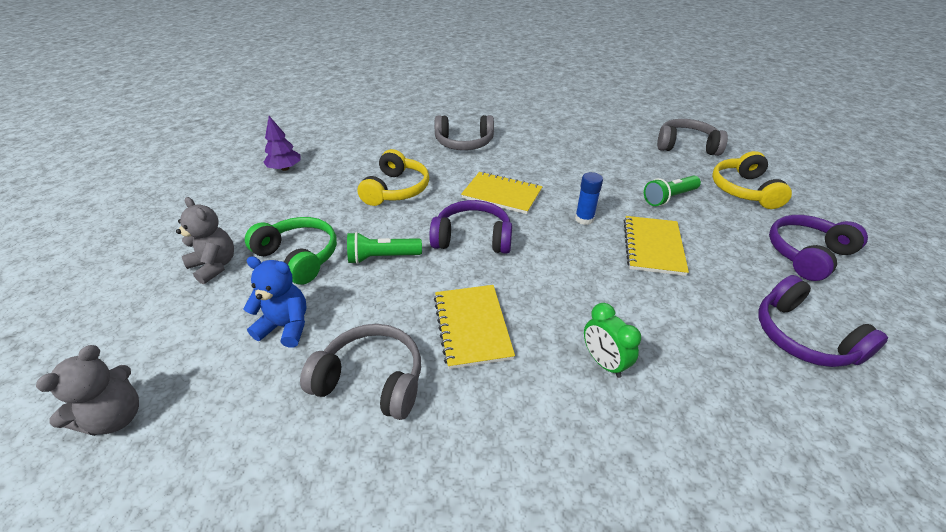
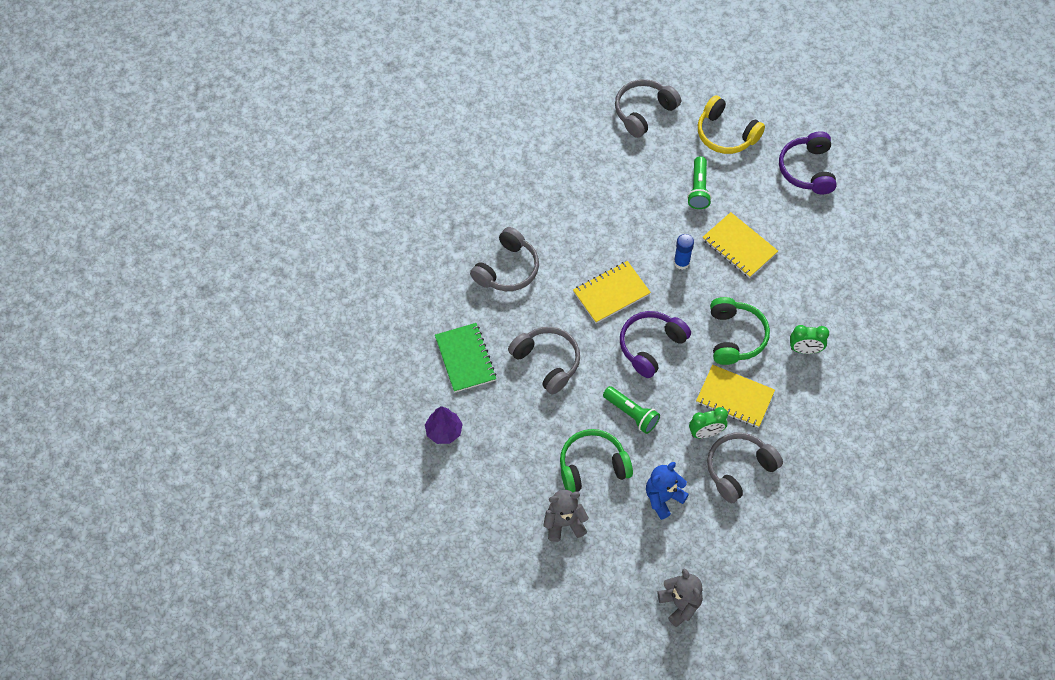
camera: 55 degrees left, 20 degrees up
(363, 154) = (465, 359): none -> green notebook
(382, 257) = (631, 414): green flashlight -> green flashlight turned 75 degrees counterclockwise
(396, 189) = (547, 362): yellow headphones -> grey headphones
(402, 323) = (706, 433): none -> green clock
(549, 291) = (735, 337): none -> green headphones
(803, 336) = (856, 240): purple headphones -> none

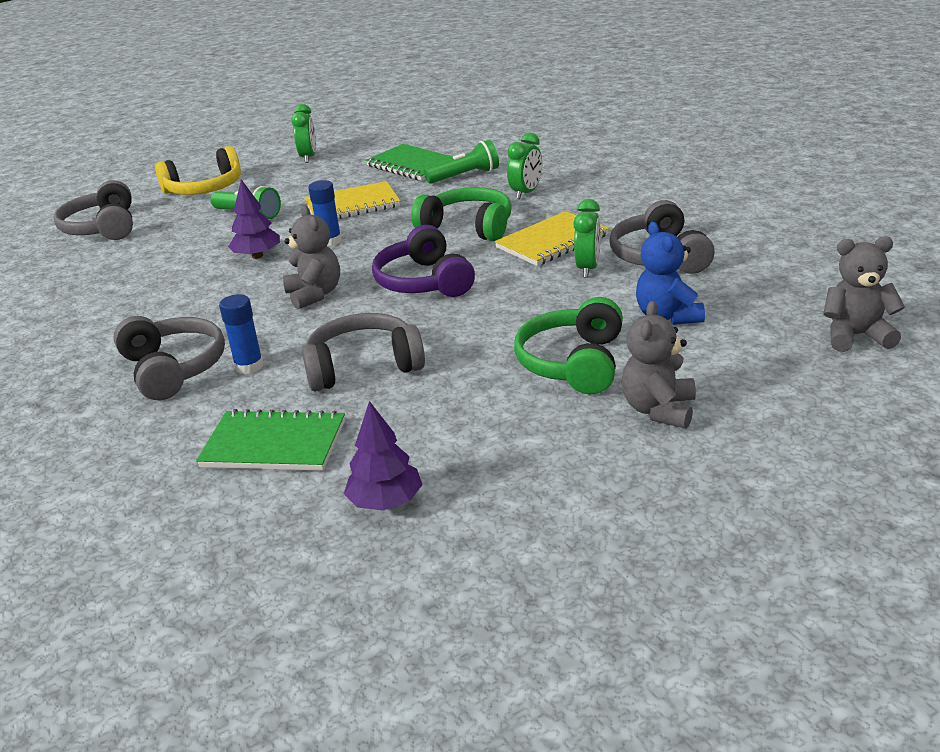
camera: 60 degrees left, 30 degrees down
(525, 305) = (249, 366): none -> blue glue stick
(611, 293) = (314, 294): yellow notebook -> grey teddy bear
(631, 414) = (513, 315): green flashlight -> green flashlight (465, 176)
(644, 231) = (257, 256): none -> purple tree
(808, 169) = (308, 157): purple headphones -> green clock
(823, 249) = (412, 165): none -> green notebook

